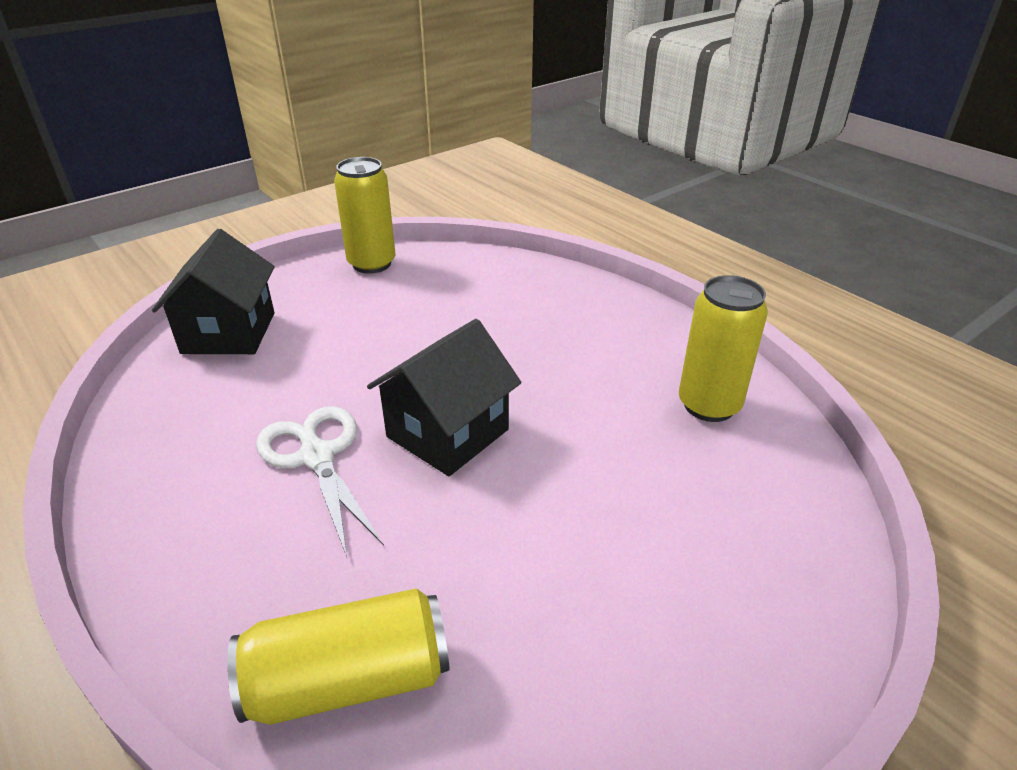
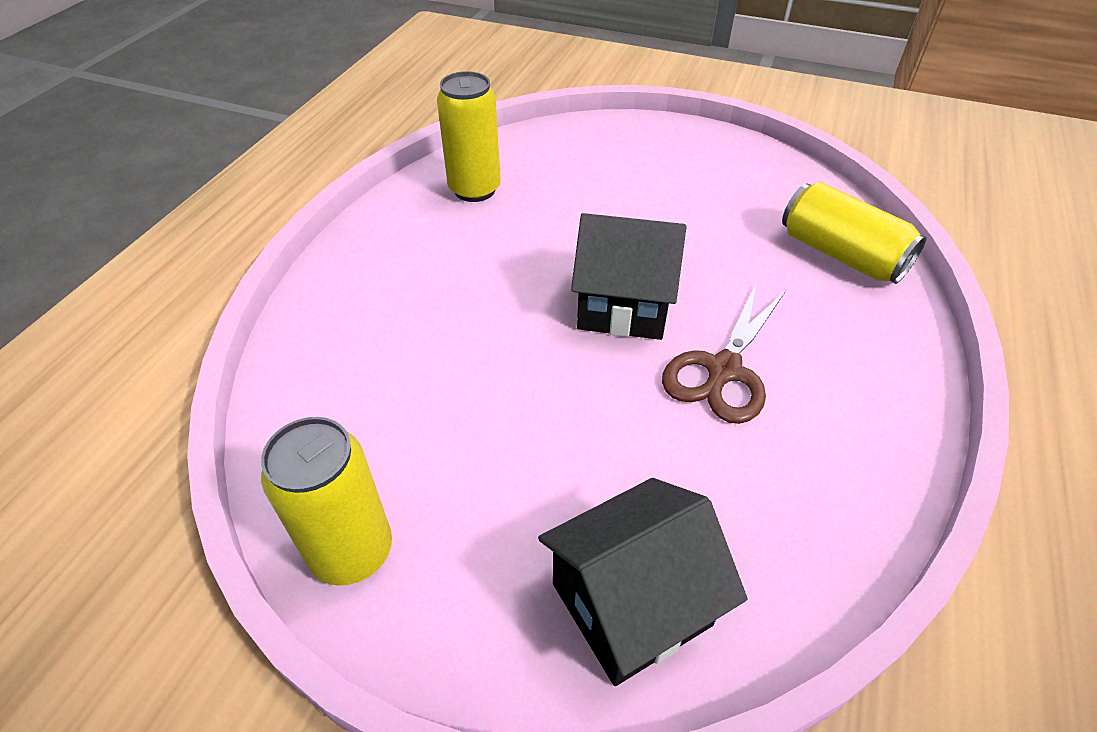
camera: 120 degrees left, 10 degrees up
(317, 456) = (723, 370): white scissors -> brown scissors

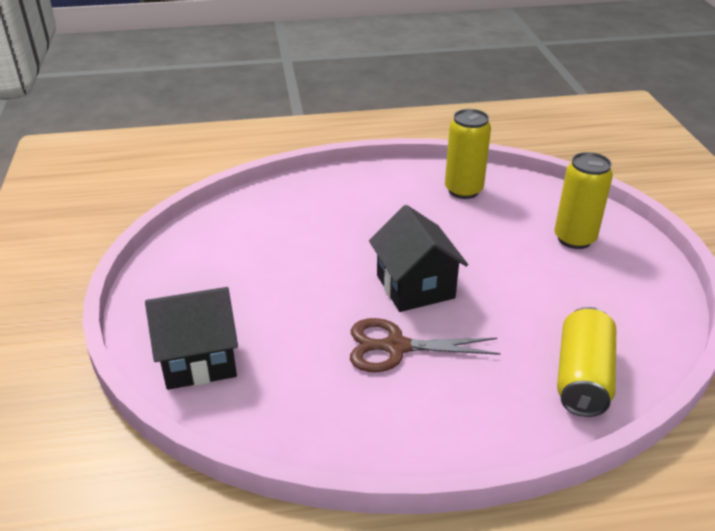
camera: 60 degrees right, 10 degrees down
(352, 552) = (174, 260): yellow can -> yellow can (574, 239)
(631, 604) = (198, 359): black house -> black house turned 45 degrees counterclockwise

